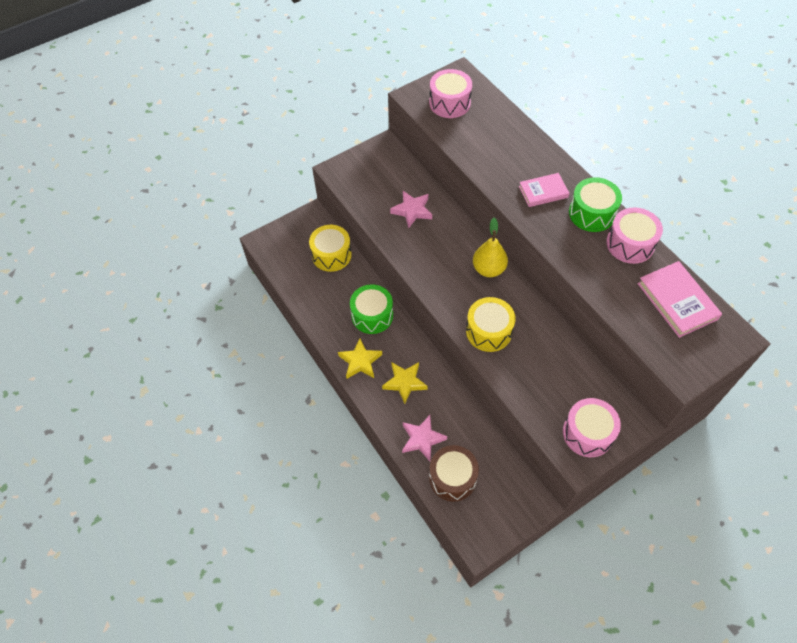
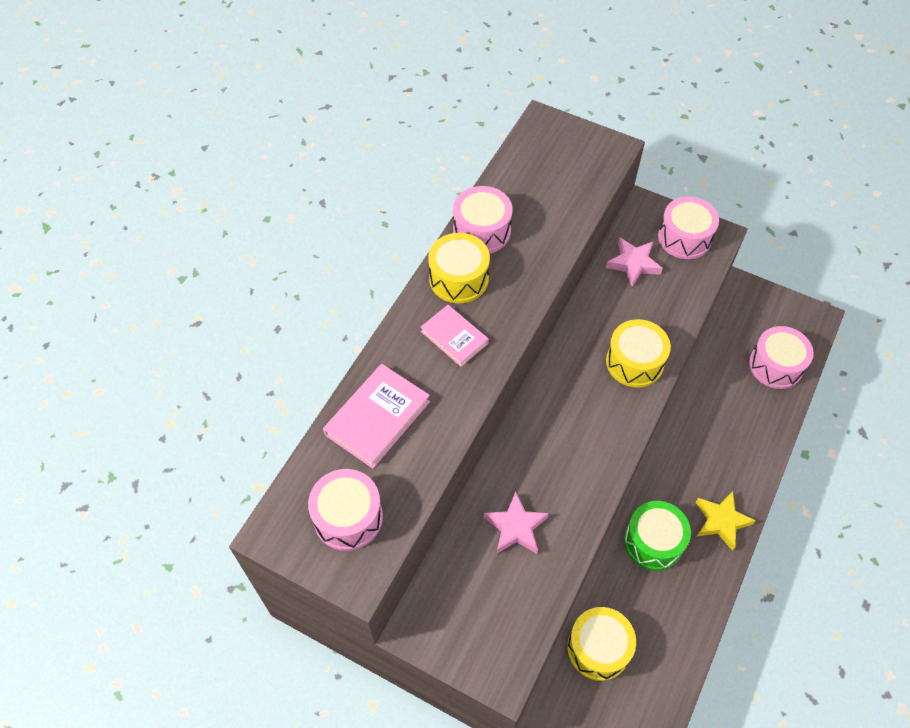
camera: 120 degrees left, 0 degrees up
(405, 382) = (711, 459): yellow star -> none
(422, 439) = (759, 411): pink star -> pink star (633, 264)
(452, 478) = (775, 365): brown drum -> pink drum
(488, 269) = (551, 397): yellow pear -> none
(591, 213) = (458, 278): green drum -> yellow drum
(677, 301) = (531, 174): pink book -> pink book (377, 418)

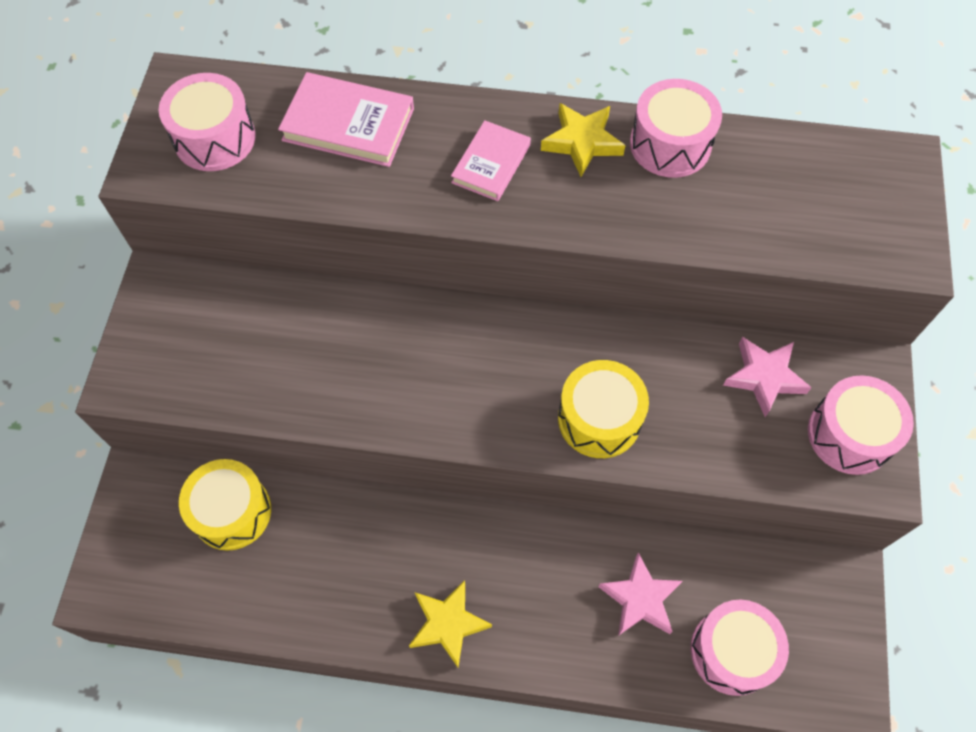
camera: 70 degrees right, 5 degrees up
(458, 278) = (582, 142): yellow drum -> yellow star
(515, 527) = (308, 344): pink star -> pink star (640, 599)
(653, 541) = (390, 542): green drum -> none

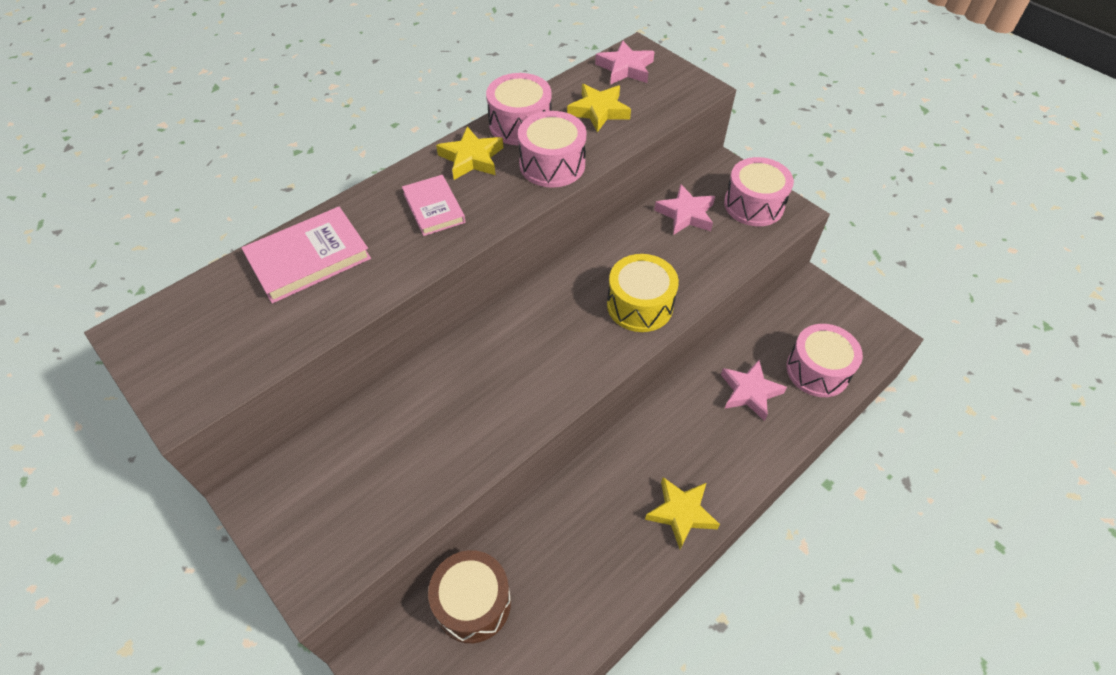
camera: 50 degrees left, 10 degrees down
(214, 138) = (215, 342): pink drum -> pink drum (552, 164)
(232, 512) = (473, 603): yellow drum -> brown drum
(765, 194) = (599, 111): none -> yellow star
(861, 169) = (625, 68): none -> pink star

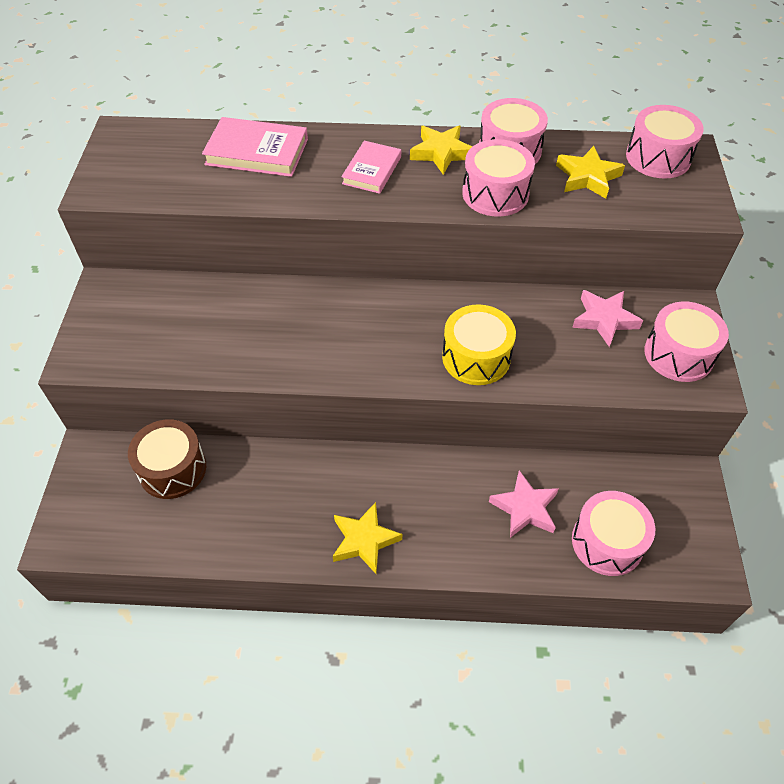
camera: 45 degrees right, 0 degrees up
(625, 68) = (658, 157): pink star -> pink drum

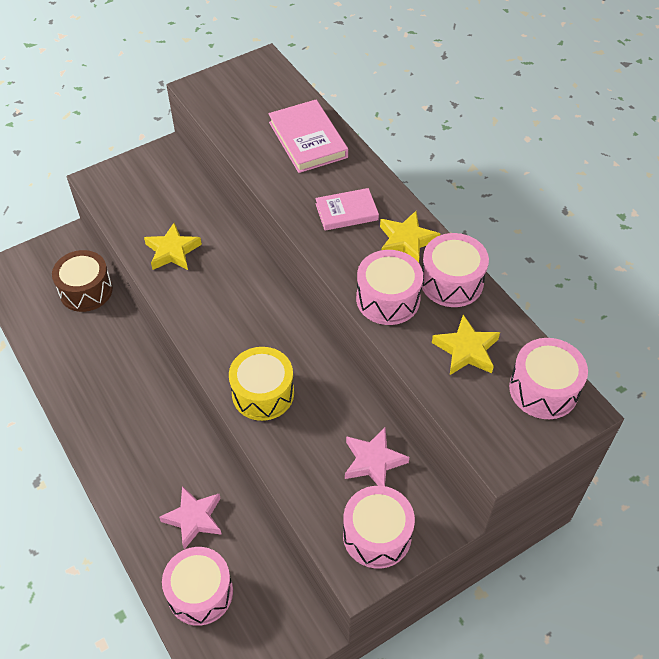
camera: 55 degrees right, 0 degrees up
(364, 540) = (100, 430): yellow star -> yellow star (172, 251)

